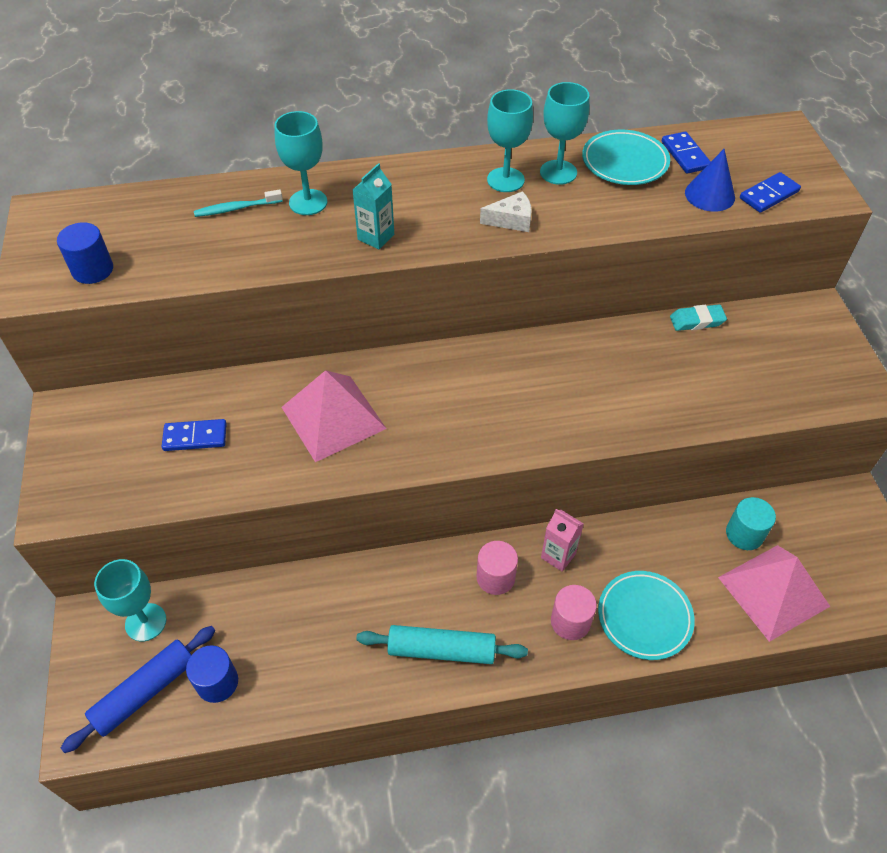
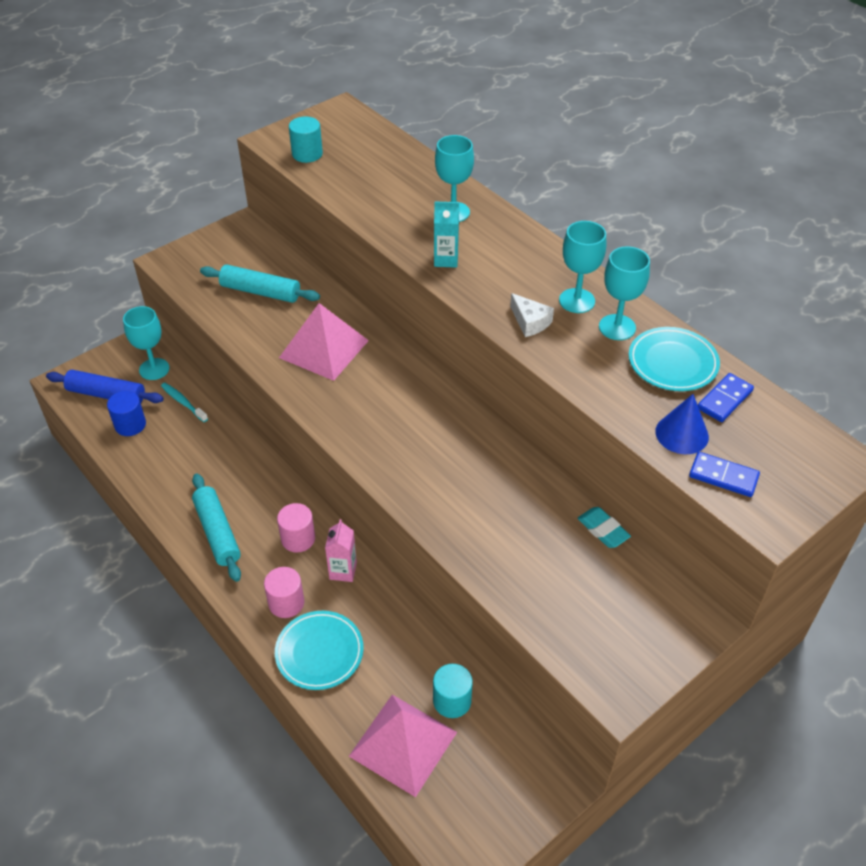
camera: 60 degrees right, 5 degrees down
(93, 270) = (307, 154): blue cylinder -> turquoise cylinder
(195, 437) = (260, 291): blue domino -> turquoise rolling pin
(236, 208) = (417, 184): turquoise toothbrush -> turquoise toothbrush (183, 402)

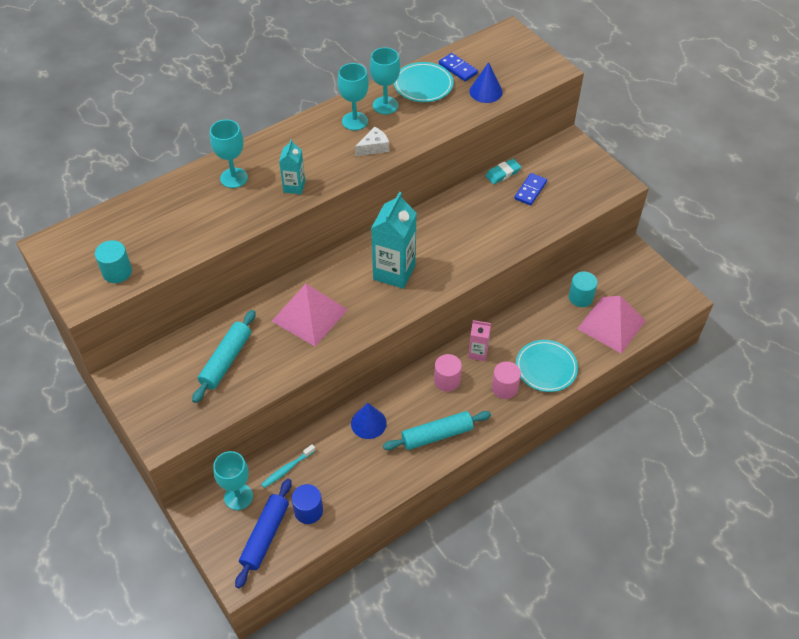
camera: 85 degrees left, 5 degrees up
(237, 466) = (368, 423): none -> blue cone
(395, 418) = (394, 272): none -> turquoise carton
(723, 476) = (520, 80): blue domino -> blue domino (530, 190)

